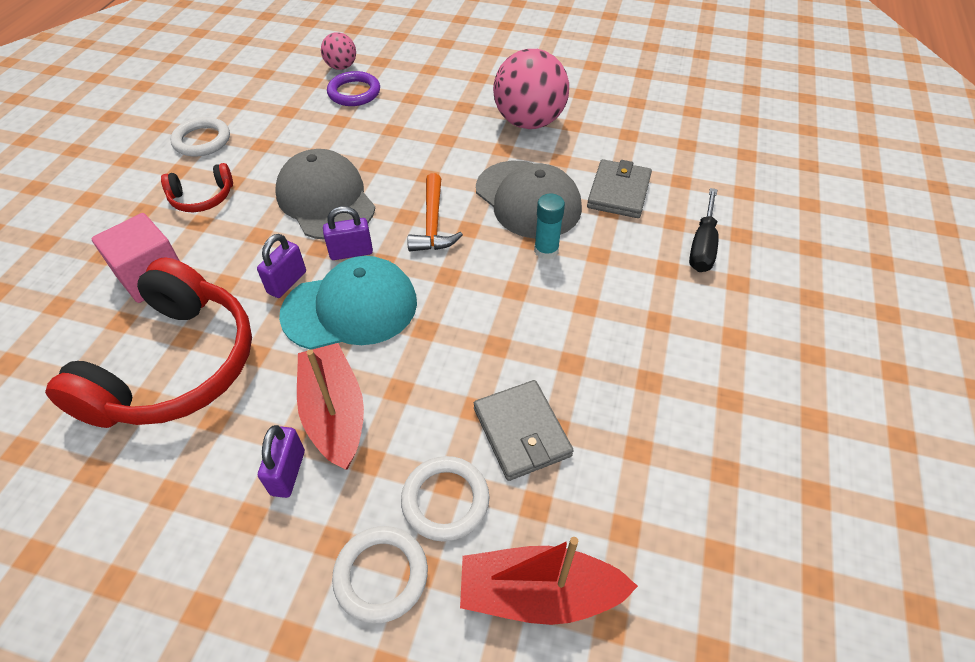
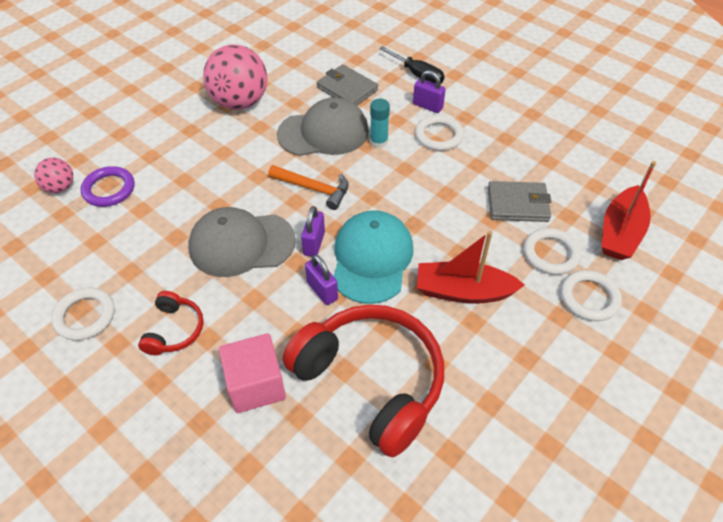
camera: 65 degrees left, 0 degrees up
(288, 472) = (500, 328): purple padlock -> purple padlock (427, 106)
(599, 304) = (438, 136): none -> white ring

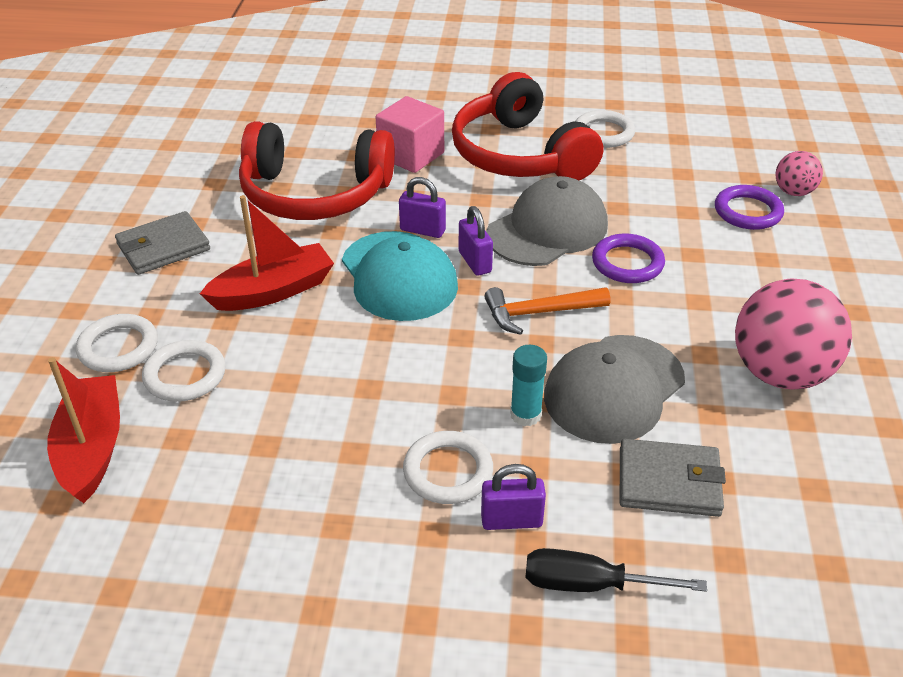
camera: 145 degrees right, 10 degrees down
(174, 330) = (520, 155): red headphones -> red headphones, size x2.17
(227, 193) = (627, 263): none -> purple ring
(517, 204) = (260, 419): grey wallet -> grey wallet (163, 247)

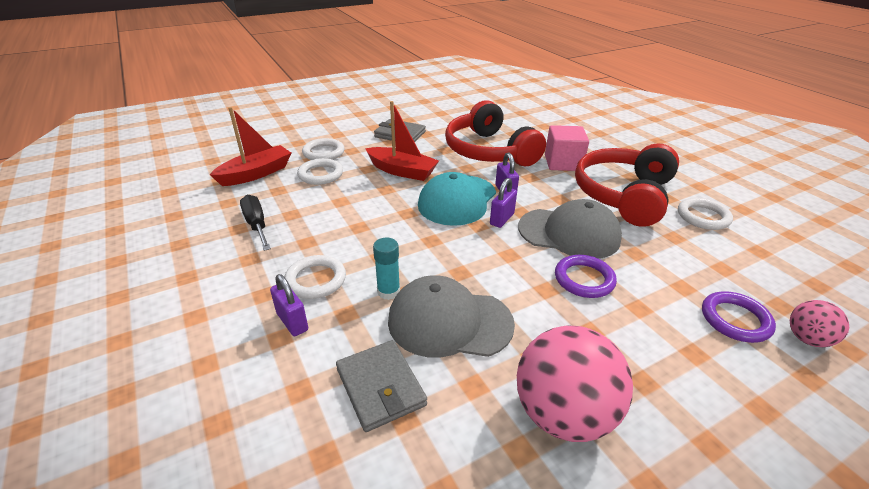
camera: 55 degrees right, 5 degrees down
(539, 313) = (486, 261): orange hammer -> none
(590, 584) = (256, 381): black screwdriver -> black screwdriver (257, 225)

